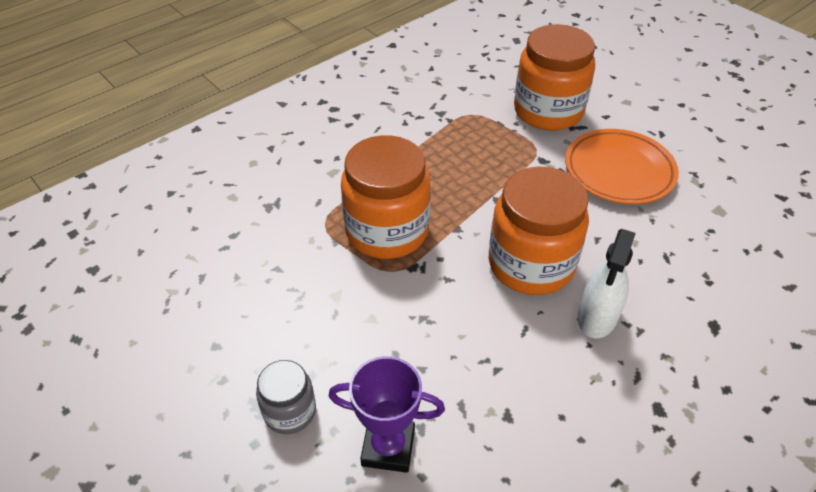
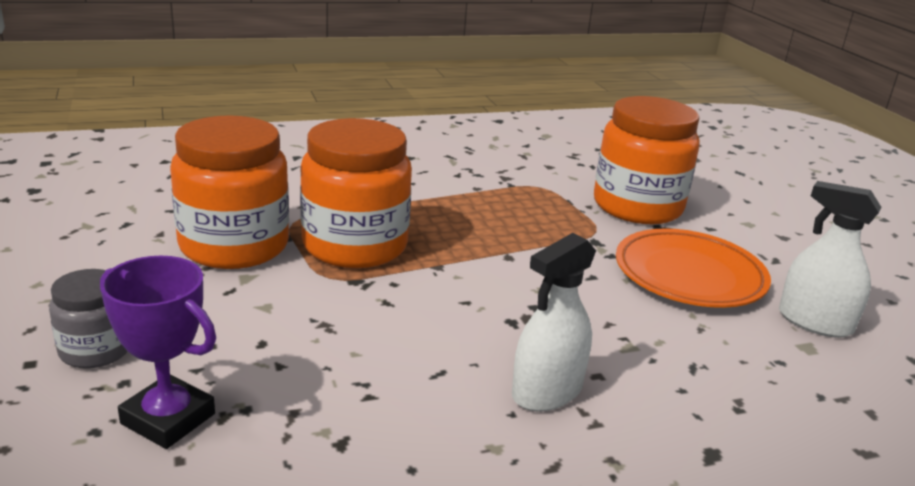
camera: 20 degrees right, 20 degrees down
(531, 264) = (501, 320): orange jar -> orange jar (234, 246)
(712, 185) = (814, 322): none -> white spray bottle

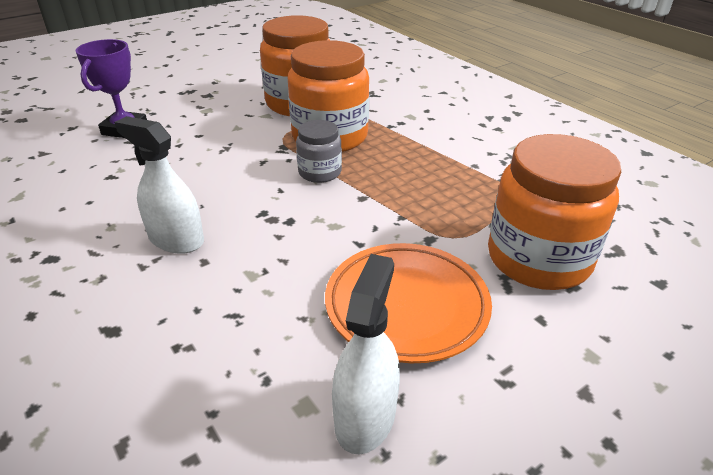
camera: 75 degrees right, 10 degrees up
(95, 350) = (176, 100): grey jar -> grey jar (320, 172)

